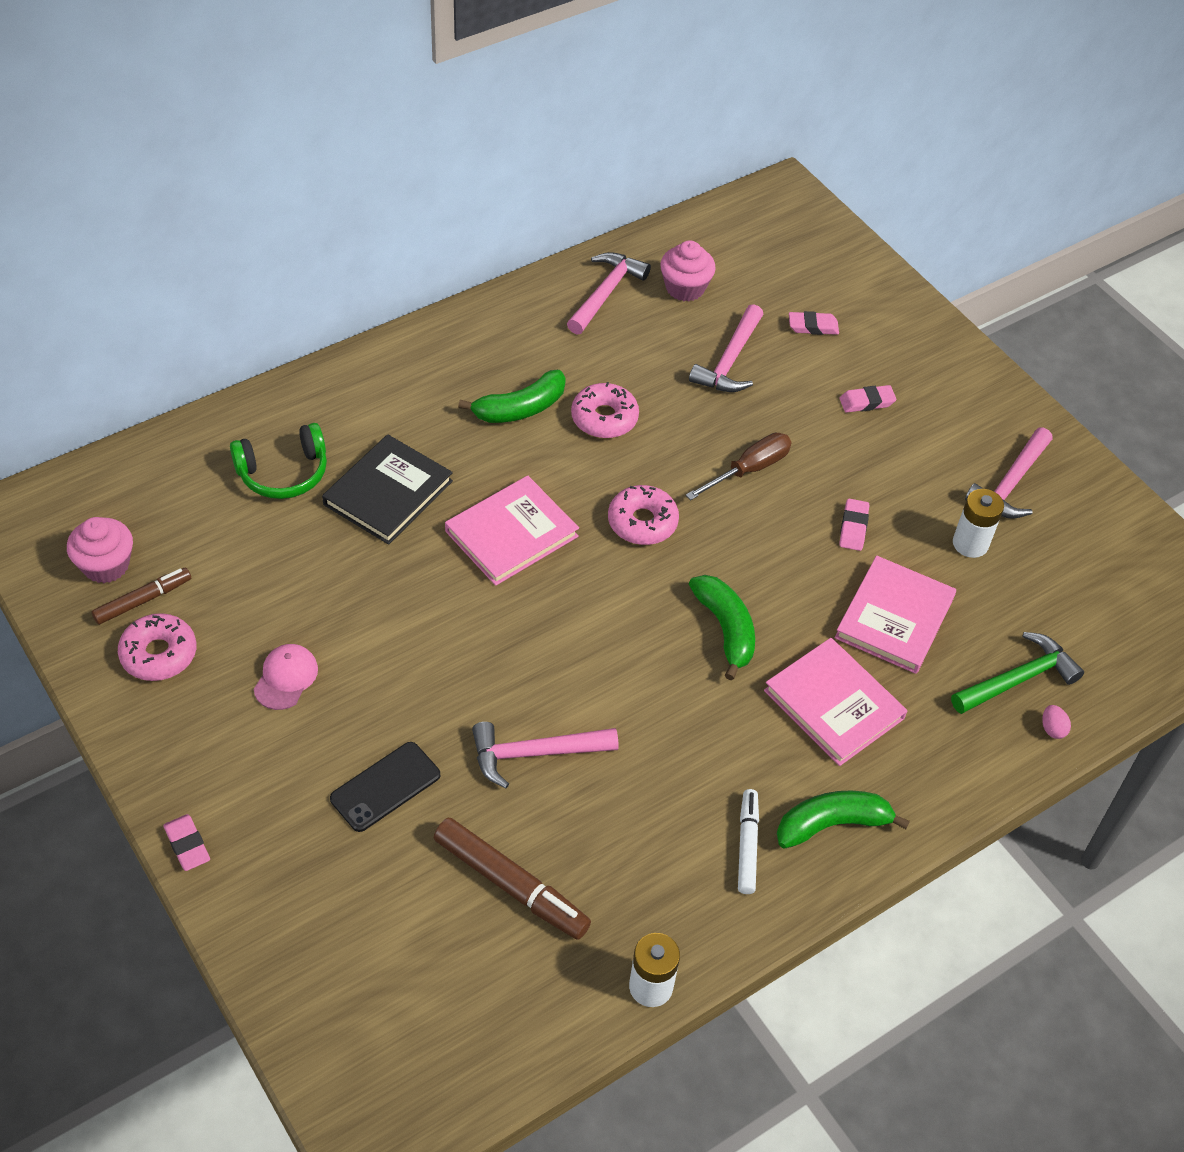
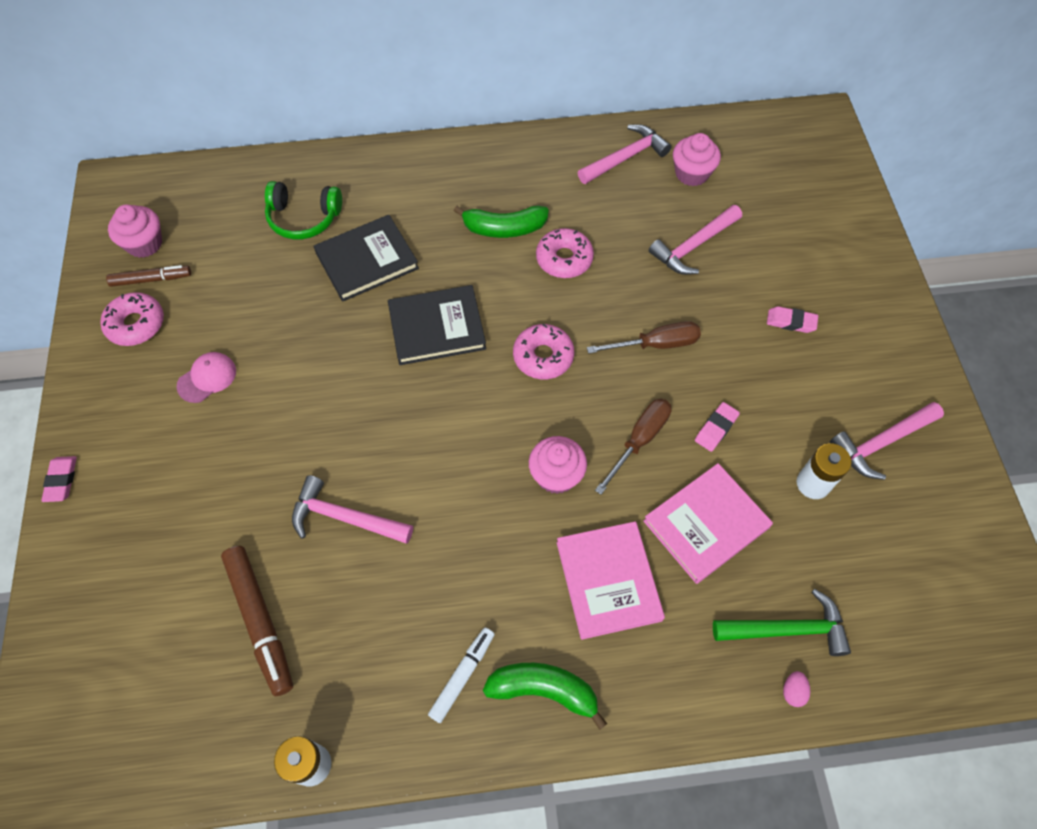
camera: 30 degrees right, 10 degrees up
(385, 787) = (221, 496): black phone -> none
(511, 533) = (437, 327): pink book -> black book
(725, 629) = (556, 475): green banana -> pink cupcake
(787, 566) = (639, 440): none -> brown screwdriver
(813, 326) = (781, 241): pink eraser -> none

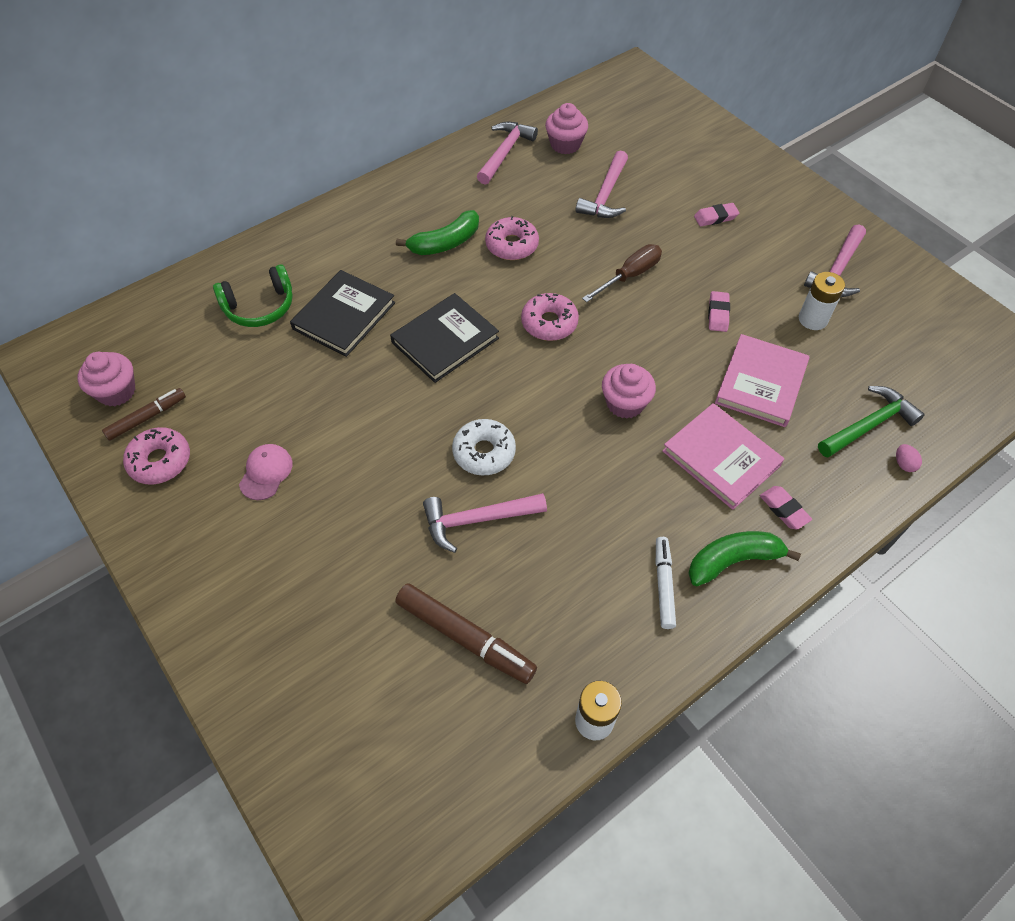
camera: 30 degrees left, 5 degrees down
(61, 480) = (185, 625): pink eraser -> pink eraser (784, 509)
(395, 456) = (484, 452): none -> white donut
(639, 440) = (669, 348): brown screwdriver -> none

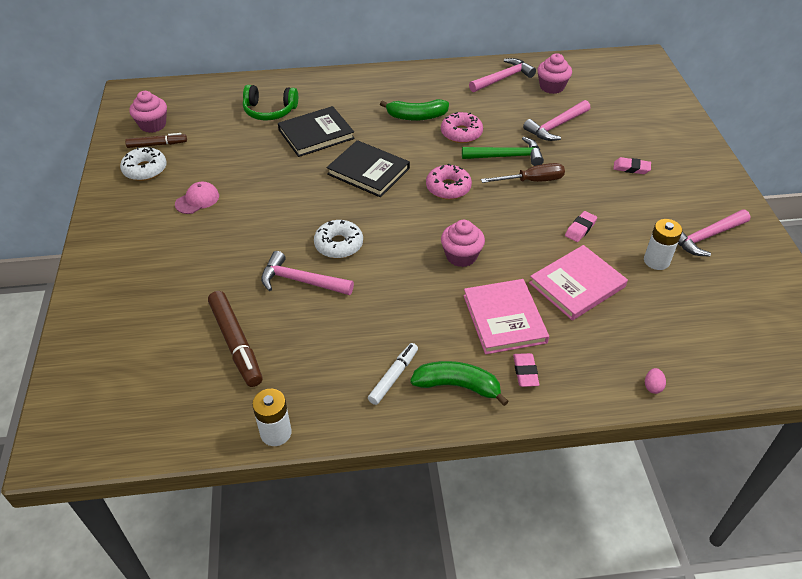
camera: 30 degrees right, 10 degrees down
(160, 461) = (145, 169): pink donut -> white donut
(445, 340) = (368, 171): black book -> black book turned 45 degrees clockwise
(869, 425) = (644, 348): green hammer -> green hammer (507, 156)

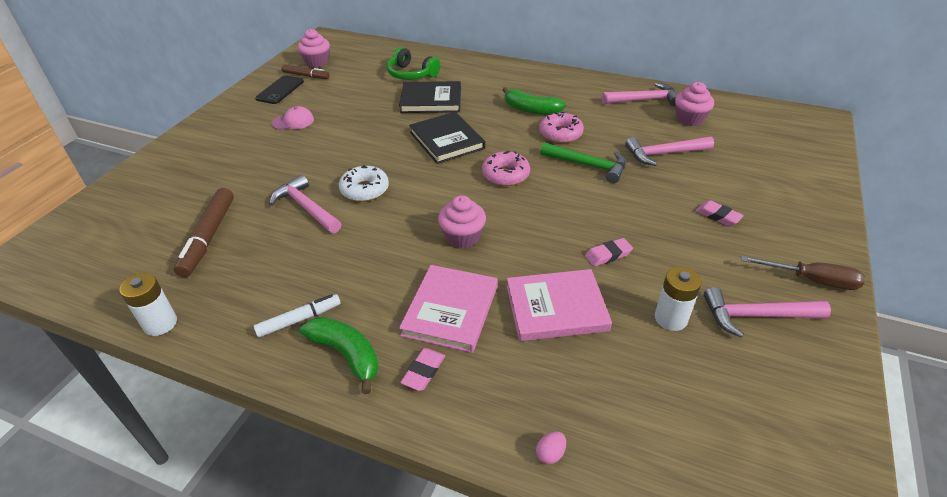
camera: 30 degrees right, 5 degrees down
(145, 169) = (280, 90): white donut -> black phone
(532, 181) = (594, 194): brown screwdriver -> brown screwdriver (811, 280)

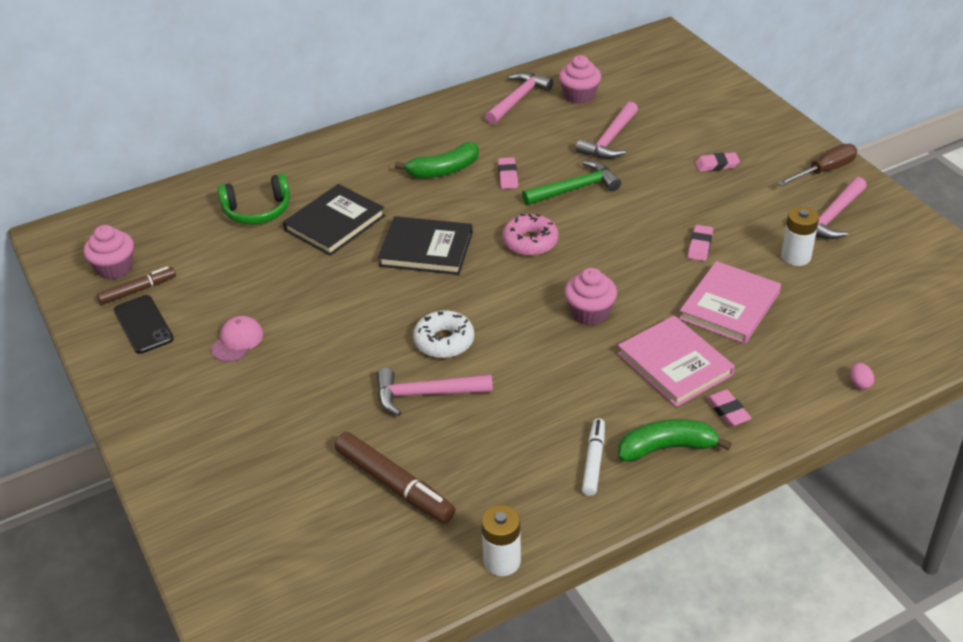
camera: 50 degrees left, 0 degrees up
(560, 134) = (508, 176): pink donut -> pink eraser

